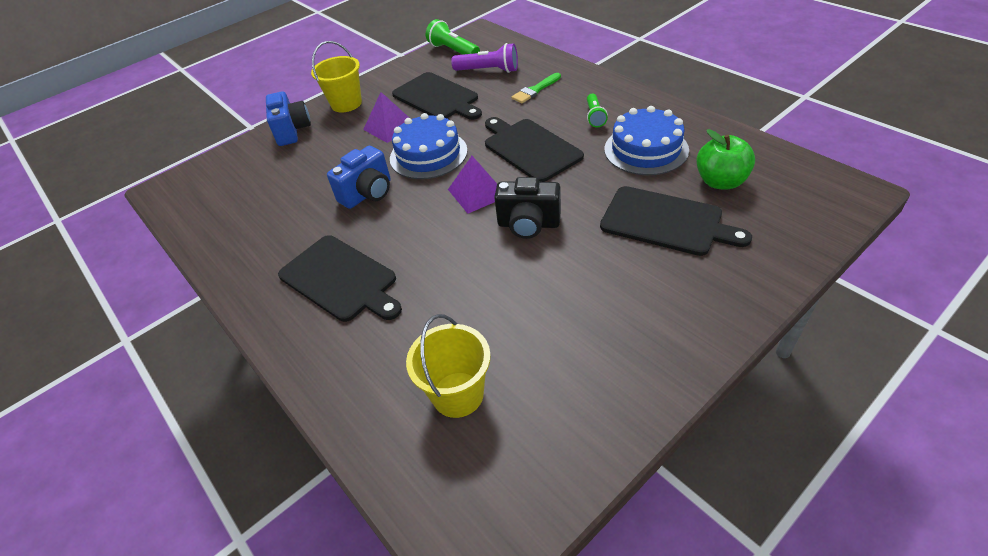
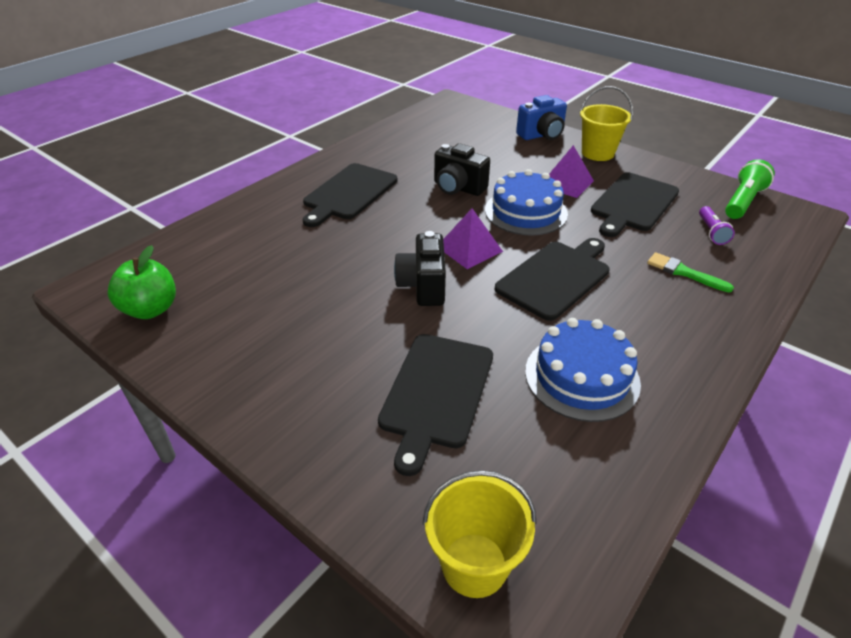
camera: 75 degrees right, 5 degrees down
(368, 193) = (458, 188): blue camera -> black camera
(458, 394) = (221, 265): yellow bucket -> yellow bucket (474, 564)
(488, 70) = (711, 232): purple flashlight -> purple flashlight, size x0.64
(595, 116) = (643, 327): green flashlight -> none
(720, 182) = (526, 453): green apple -> green apple (151, 309)

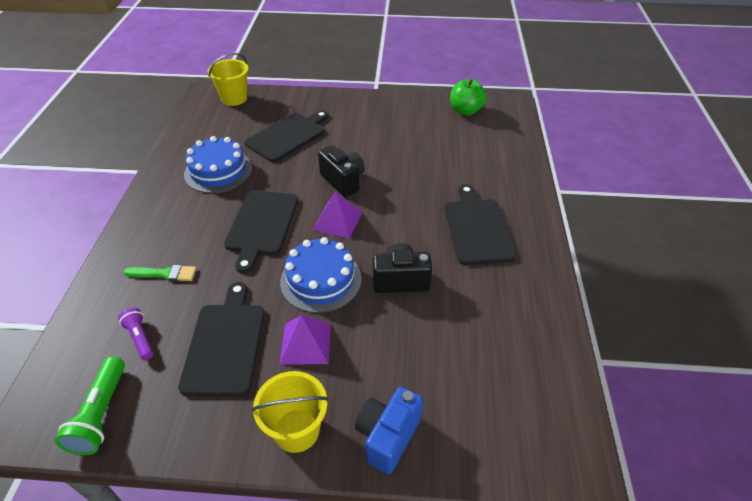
camera: 145 degrees right, 5 degrees up
(436, 393) = (288, 136): black cutting board -> black cutting board turned 60 degrees clockwise

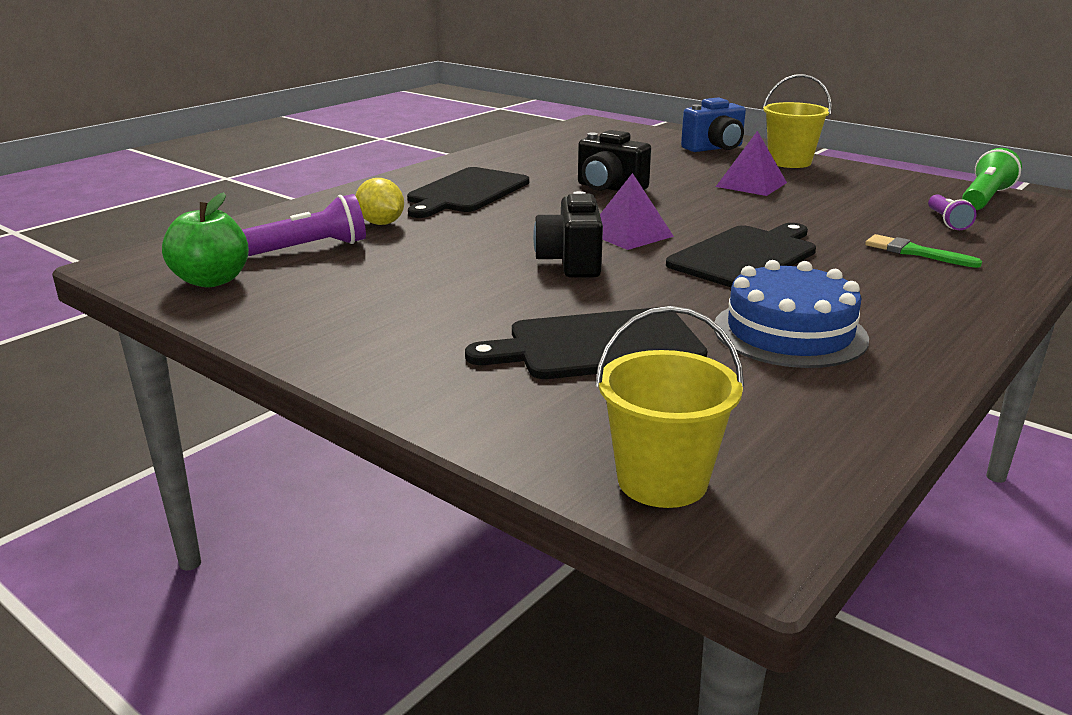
camera: 145 degrees left, 20 degrees down
(225, 344) = (841, 200): black cutting board -> none
(321, 280) = (700, 206): blue cake -> none
(466, 143) = (311, 248): none -> purple flashlight
(469, 174) = (381, 223): none -> yellow lemon

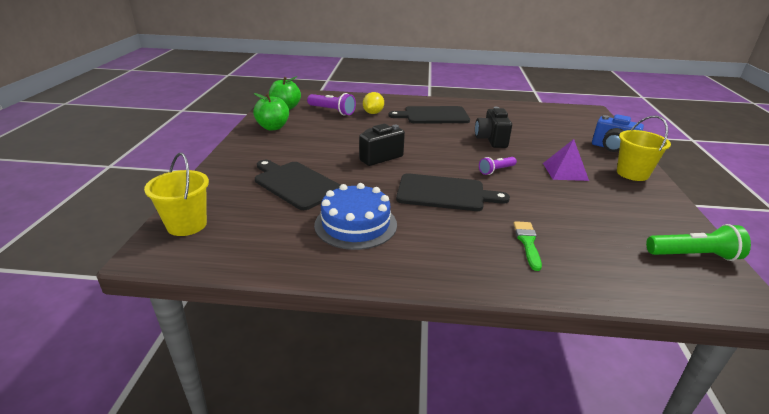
camera: 55 degrees right, 5 degrees up
(298, 312) = (273, 127): none -> green apple
(629, 234) = (433, 159): purple pyramid -> none
(947, 221) = (609, 246): purple flashlight -> purple flashlight (496, 170)

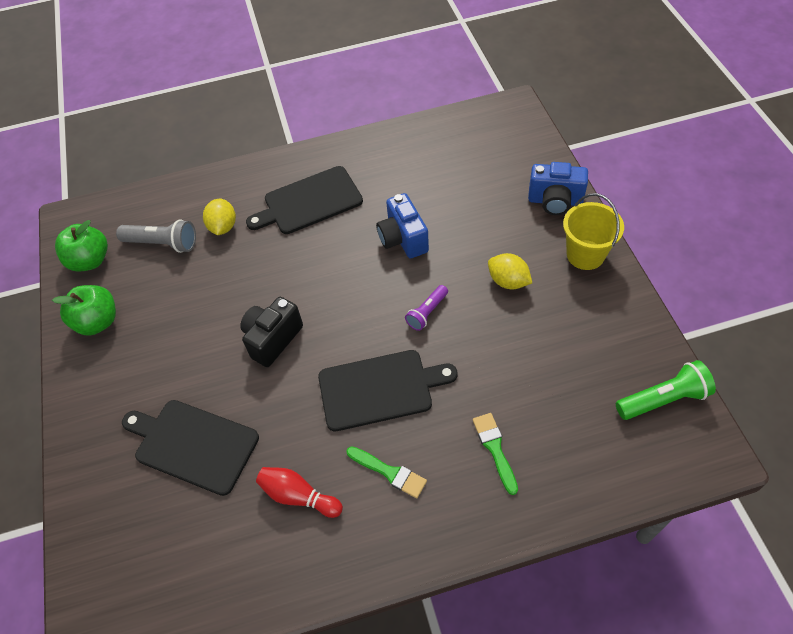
camera: 15 degrees left, 25 degrees up
(187, 225) = (101, 583): yellow bucket -> none
(332, 111) = (163, 243): purple flashlight -> grey flashlight
(355, 224) = (298, 496): blue cake -> red bowling pin
(433, 232) = (389, 472): none -> green brush
(491, 140) = (403, 239): black camera -> blue camera
(565, 171) = (508, 281): purple pyramid -> yellow lemon

